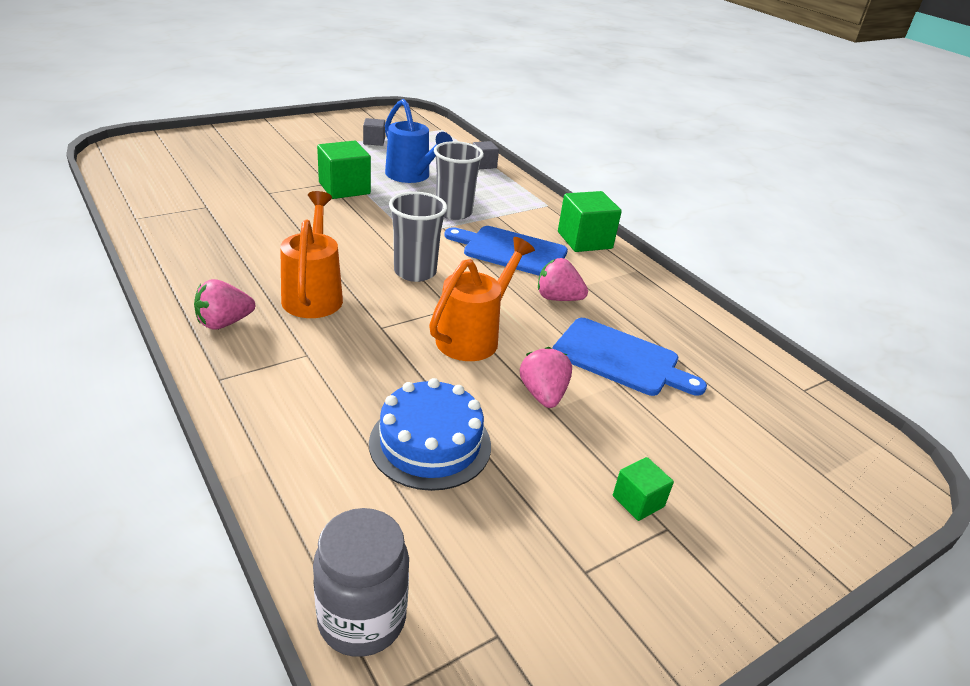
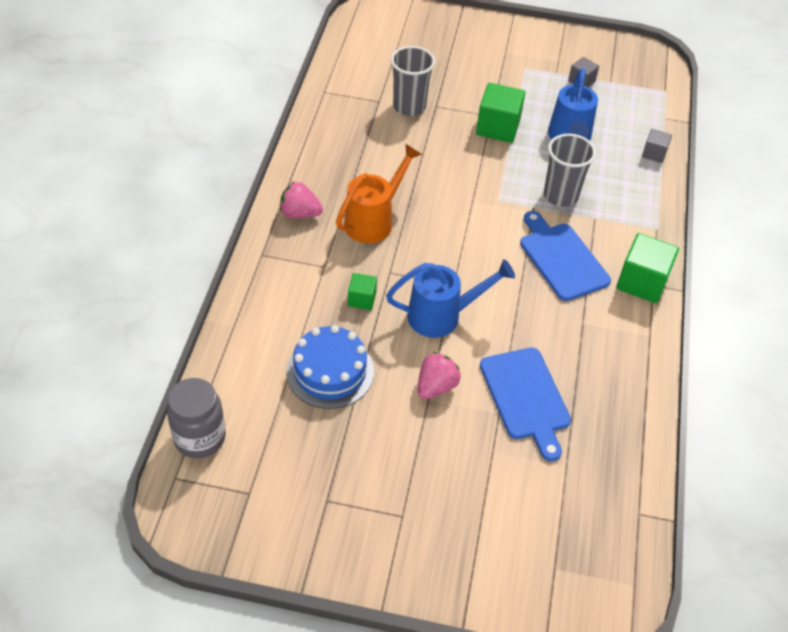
camera: 45 degrees right, 15 degrees up
(415, 272) = (463, 238): grey cup -> grey cup (409, 106)
(473, 337) = (441, 316): orange watering can -> blue watering can
(558, 298) = (544, 322): pink strawberry -> none
(638, 501) = (405, 490): green cube -> green cube (362, 299)

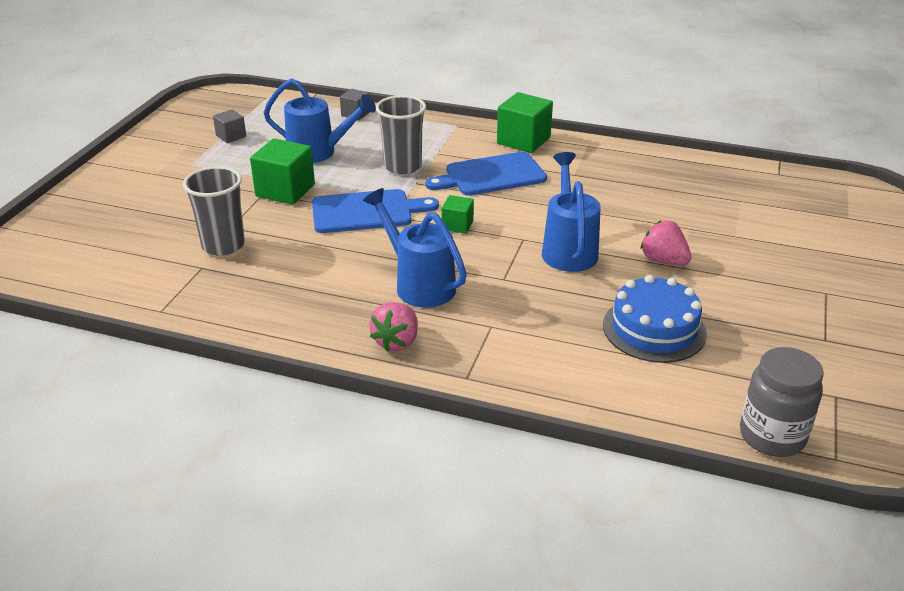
camera: 80 degrees left, 15 degrees down
(362, 299) = (545, 300): green cube -> green cube (457, 225)
(373, 221) = (419, 284): orange watering can -> blue watering can
(526, 397) = (668, 212): blue cutting board -> blue cutting board (366, 211)

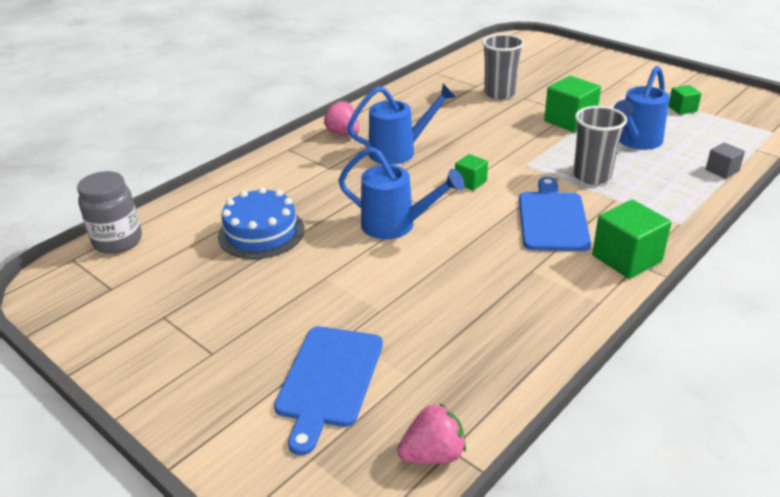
camera: 115 degrees right, 0 degrees up
(231, 136) = (682, 109): grey cube -> green cube
(366, 211) = (516, 147): blue cutting board -> blue cutting board (329, 380)
(663, 261) = (340, 271): pink strawberry -> pink strawberry (433, 454)

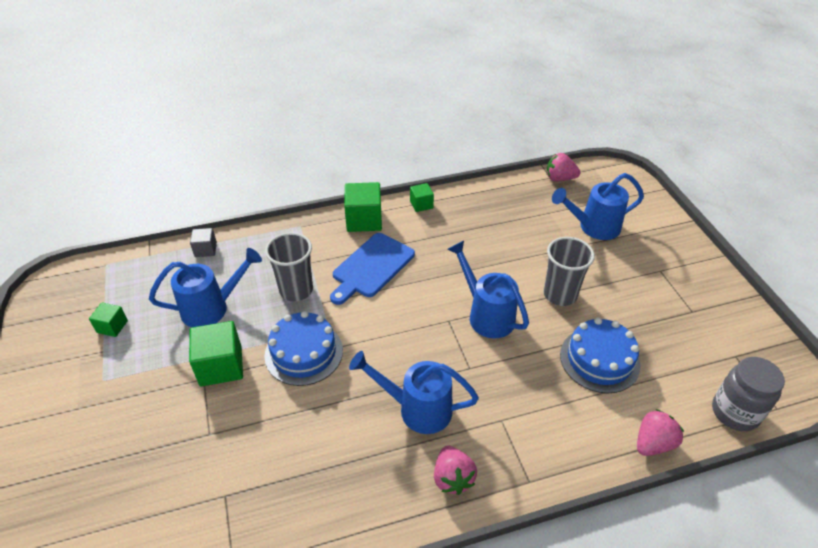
camera: 150 degrees left, 10 degrees up
(195, 197) = (653, 443): none -> pink strawberry
(329, 380) = (594, 227): blue cutting board -> blue watering can
(470, 182) = (391, 331): green cube -> green cube (421, 204)
(499, 93) = (222, 459): grey cup -> grey cup (560, 294)
(523, 146) = (304, 353): none -> blue cake

